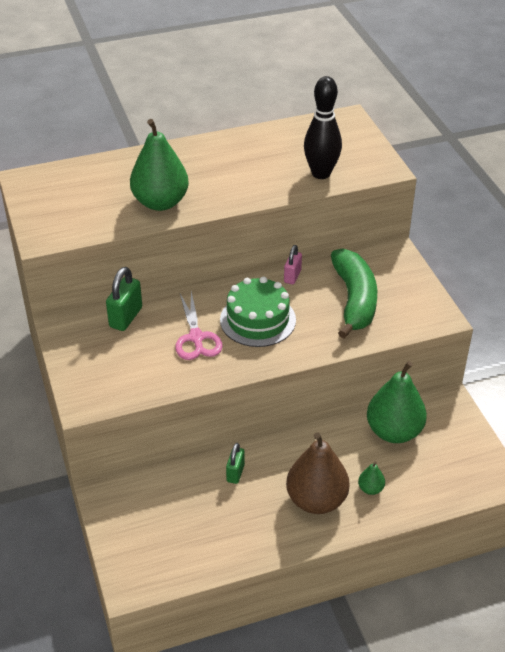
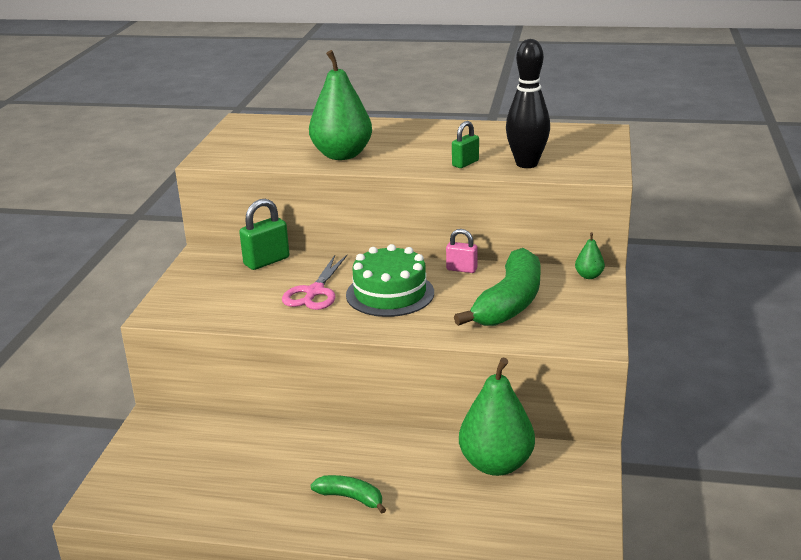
camera: 30 degrees right, 15 degrees down
(235, 473) = (290, 445): green padlock -> green padlock (465, 163)
(292, 276) = (461, 269): pink padlock -> pink padlock turned 60 degrees clockwise
(316, 500) = (351, 498): brown pear -> green banana
(370, 489) = (420, 508): green pear -> green pear (589, 276)

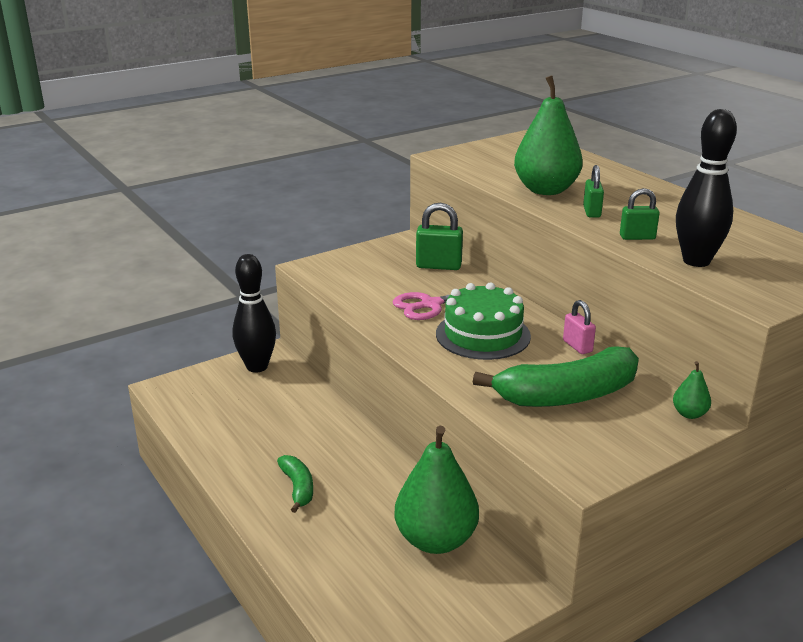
camera: 45 degrees right, 0 degrees up
(157, 437) = (257, 367): none -> black bowling pin
(404, 158) = (591, 212): none -> green padlock

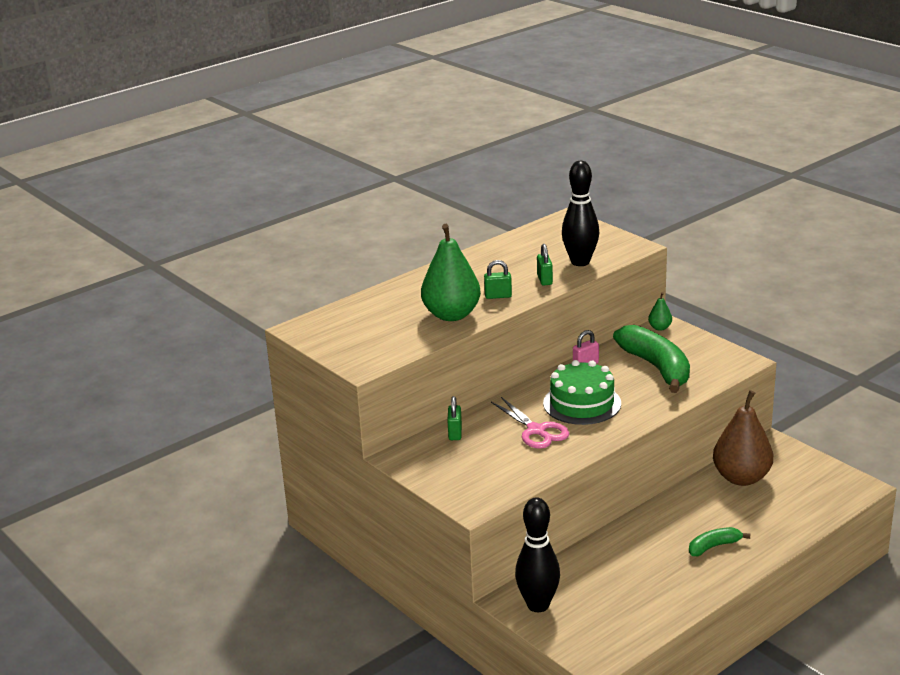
camera: 95 degrees left, 0 degrees up
(435, 540) = (741, 478): green pear -> brown pear
(438, 266) = (455, 433): green padlock -> green padlock, size x0.64

